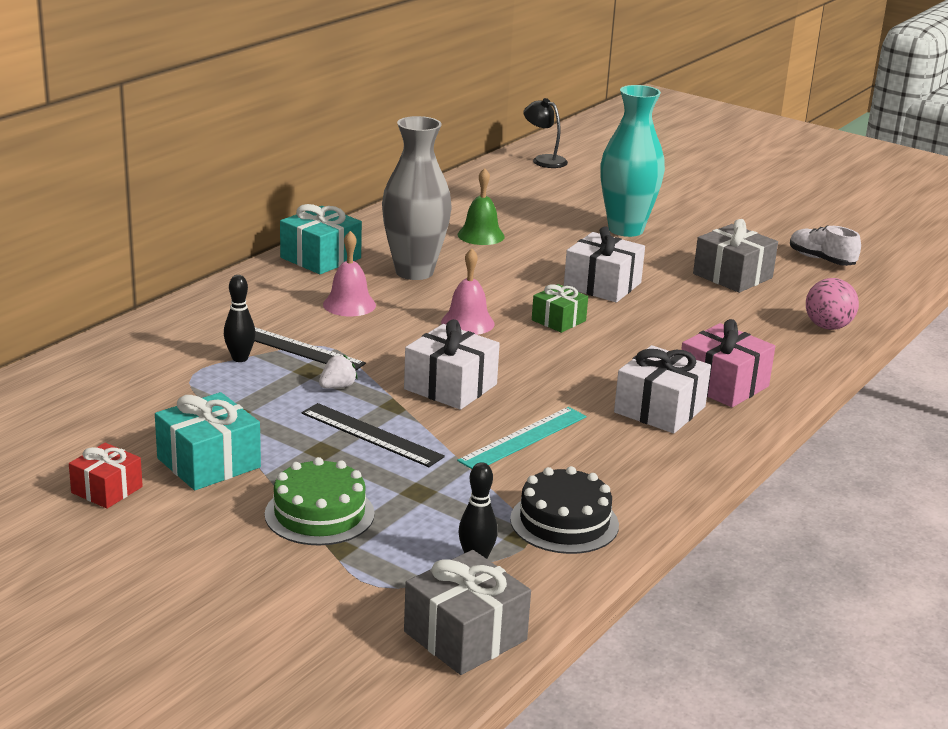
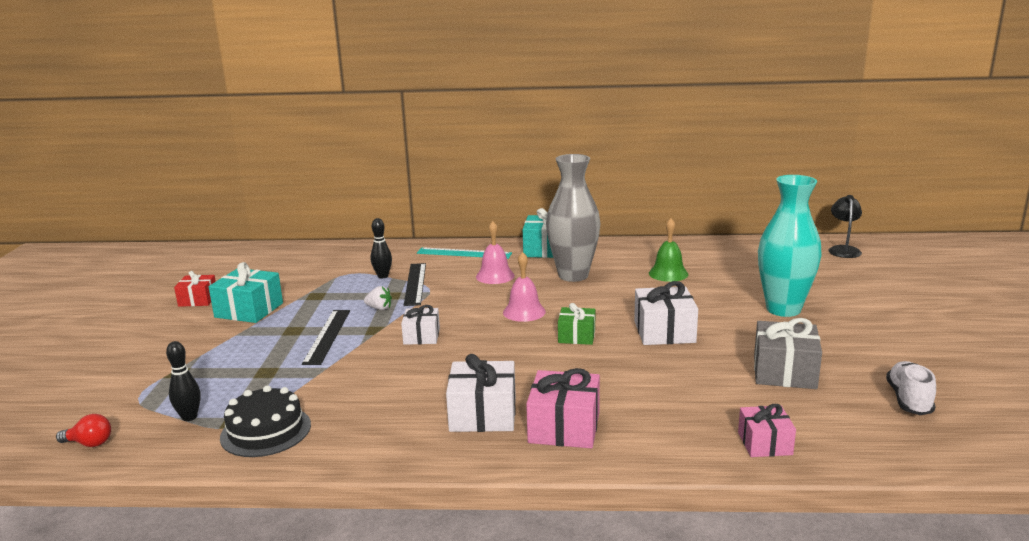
camera: 60 degrees right, 5 degrees down
(319, 514) = (213, 354): green cake -> none
(450, 387) = (421, 336): white gift -> white gift, size x0.64
(465, 636) = (89, 443): grey gift -> red light bulb
(523, 438) = (375, 380): turquoise ruler -> turquoise ruler (464, 253)
(827, 327) = (764, 443): pink ball -> pink gift

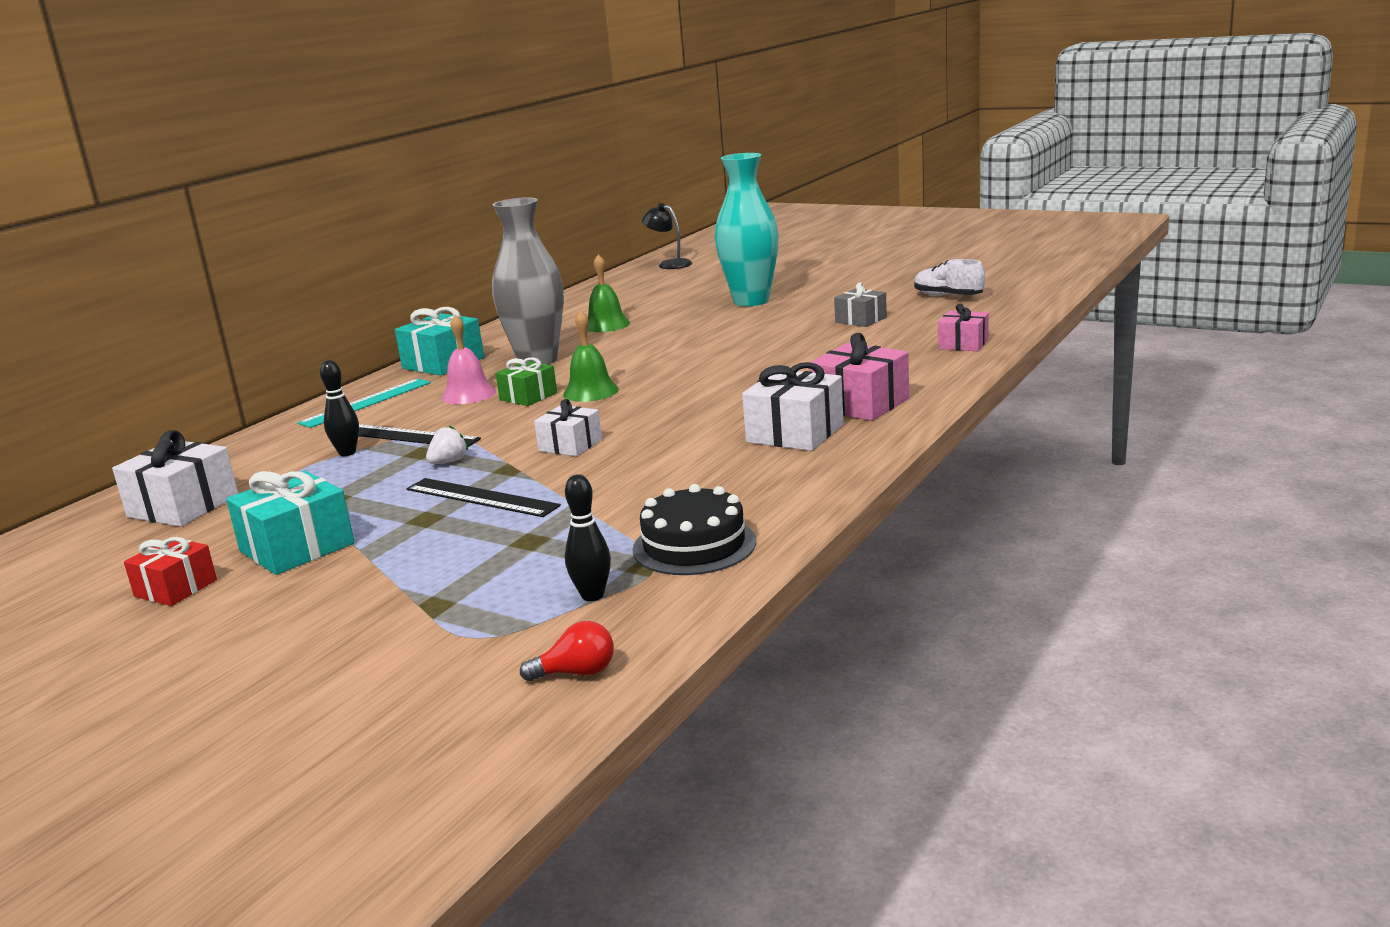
camera: 60 degrees left, 0 degrees up
(89, 443) = (577, 673): red light bulb -> red light bulb turned 45 degrees clockwise
(524, 312) = (590, 391): pink bell -> green bell
(576, 336) = (685, 377): green gift -> green gift (528, 396)
(664, 332) = (729, 344): white gift -> white gift (183, 506)
(784, 372) = (861, 320): grey gift -> grey gift, size x0.64

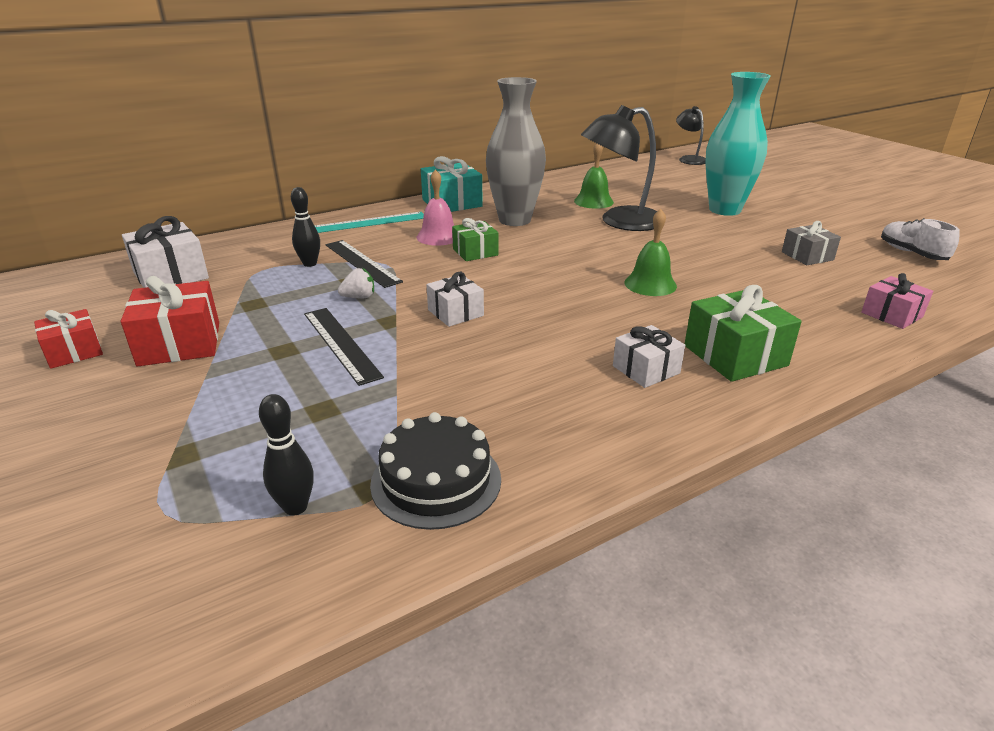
camera: 25 degrees right, 10 degrees up
(297, 547) = (180, 343): turquoise gift -> red gift
(577, 673) = (174, 617): red light bulb -> none
(590, 391) = (522, 262): green bell -> green bell (650, 284)
(654, 335) = (620, 222): none -> black lamp
(795, 433) = (646, 369): white gift -> white gift, size x0.64
(860, 404) = (735, 355): pink gift -> green gift

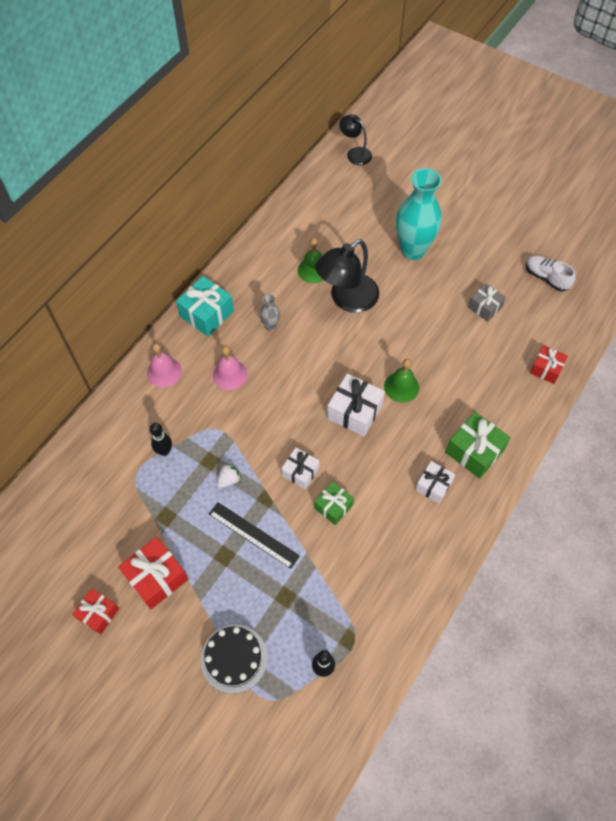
camera: 25 degrees left, 30 degrees up
(171, 275) = (78, 507): white gift -> white gift (354, 411)
(362, 263) = (200, 435): black ruler -> none
(370, 222) = (164, 372): turquoise ruler -> pink bell
(436, 481) = (374, 621): black cake -> black cake (234, 658)
(475, 252) = (269, 387): green gift -> green gift (333, 506)
(514, 220) = (270, 326): grey vase -> grey vase, size x0.44
(891, 315) = (546, 369): pink gift -> red gift

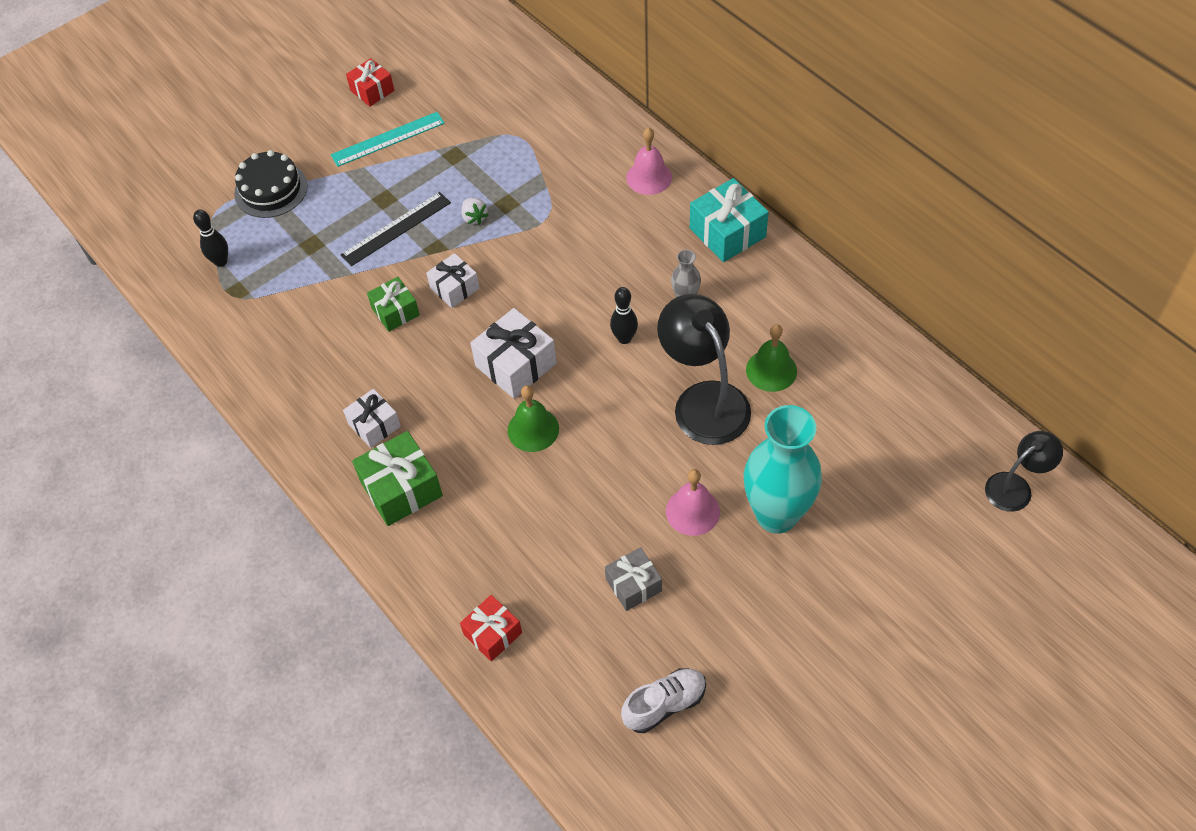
camera: 110 degrees right, 5 degrees down
(156, 577) = (388, 139): red gift -> turquoise ruler
(164, 451) = (537, 164): black bowling pin -> black bowling pin (624, 338)
(230, 374) = (622, 242): pink bell -> pink bell (692, 511)

